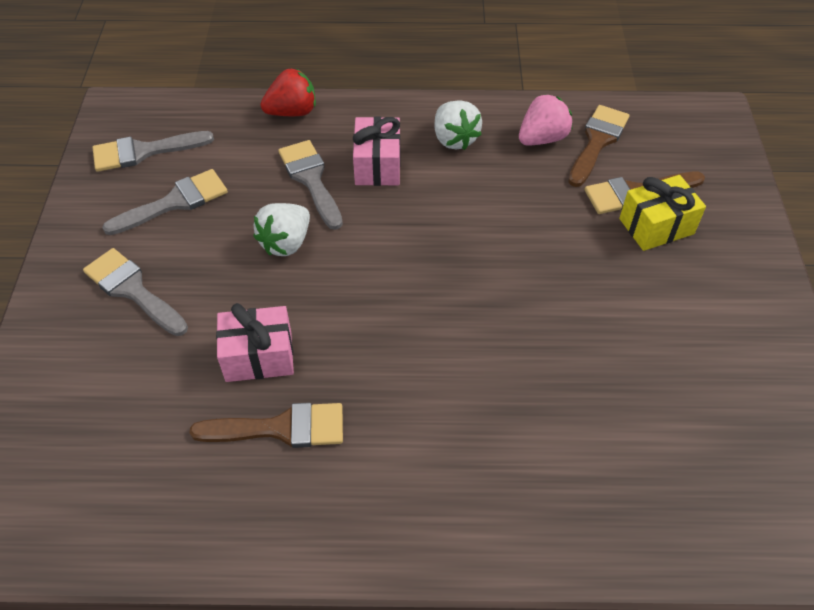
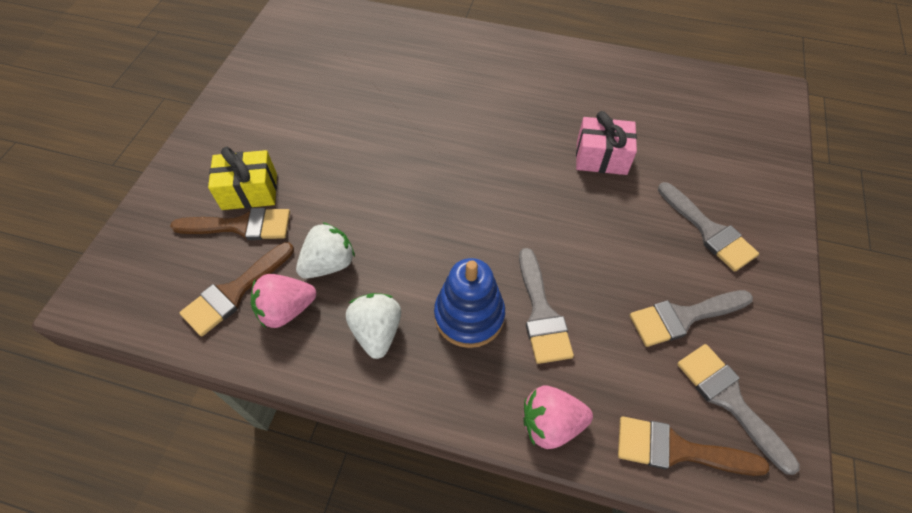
camera: 165 degrees left, 5 degrees up
(144, 152) = (729, 400): grey brush -> grey brush turned 120 degrees counterclockwise
(281, 428) = (588, 112): brown brush -> brown brush (677, 450)
(286, 243) = (573, 246): white strawberry -> white strawberry (329, 264)
(292, 112) = (551, 423): red strawberry -> pink strawberry
(377, 165) = (469, 315): pink gift -> blue stacking toy

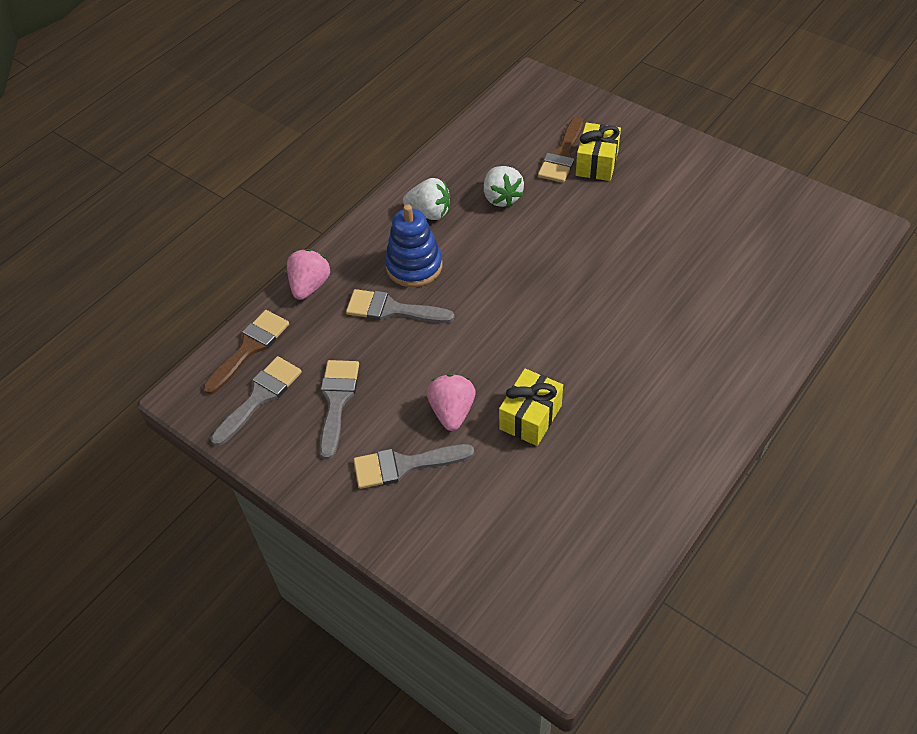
camera: 115 degrees right, 5 degrees down
(234, 292) = (502, 146): brown brush -> none
(286, 310) = (473, 170): pink strawberry -> pink strawberry (452, 412)
(601, 157) = (530, 417): pink gift -> yellow gift
(729, 400) = (260, 397): grey brush -> grey brush turned 45 degrees counterclockwise

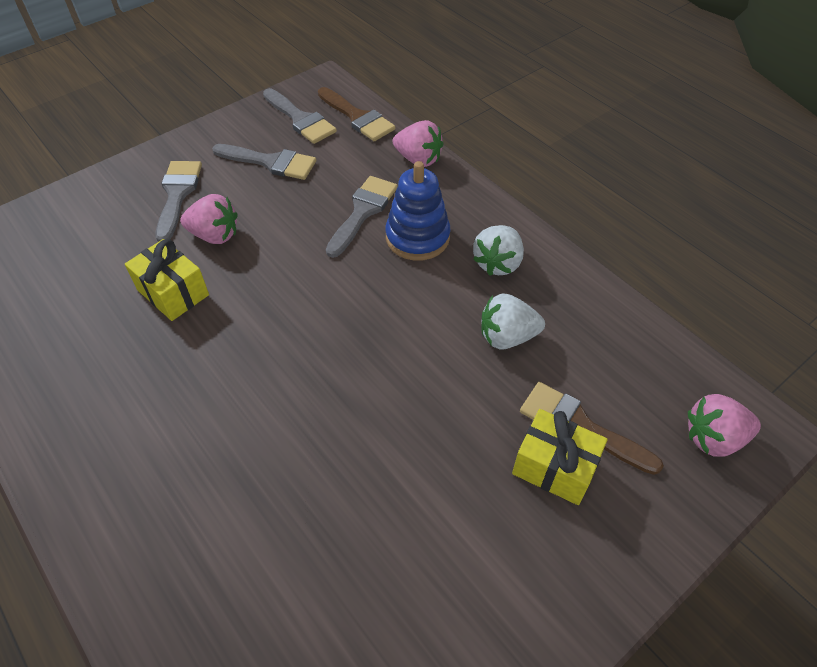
camera: 100 degrees right, 0 degrees up
(546, 99) = (713, 438): none -> pink strawberry

